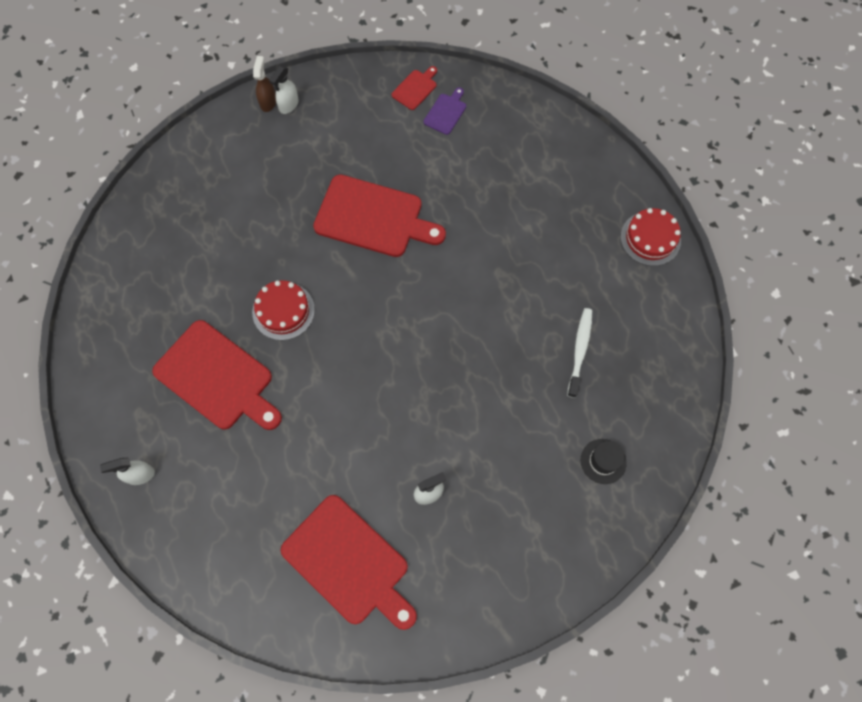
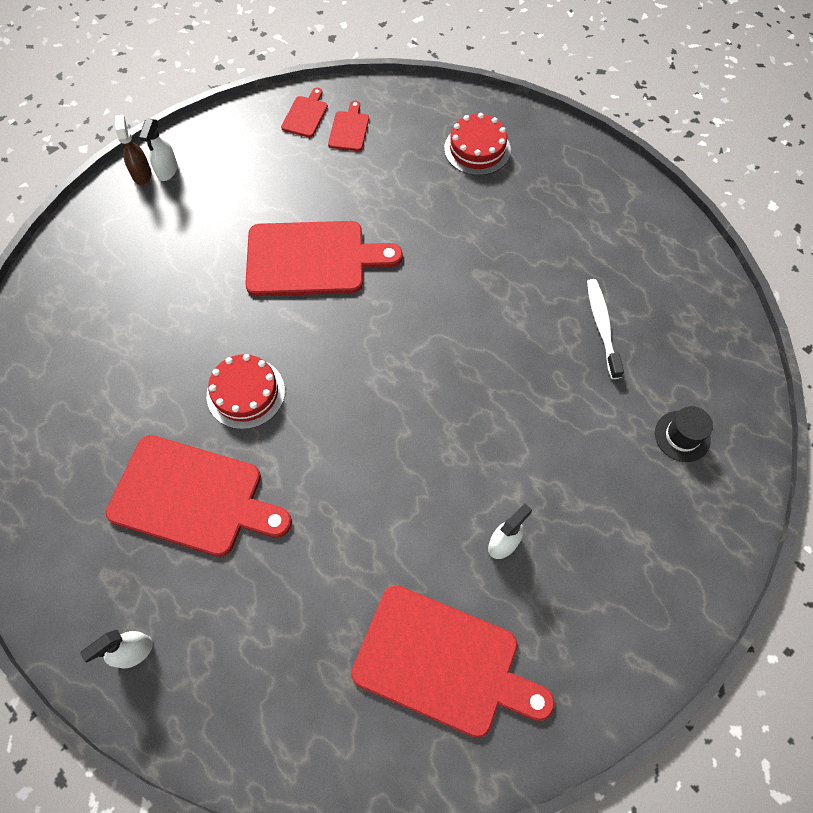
camera: 20 degrees left, 5 degrees down
(446, 112) = (349, 129): purple cutting board -> red cutting board
(650, 238) = (622, 190): red cake -> red cake (477, 149)

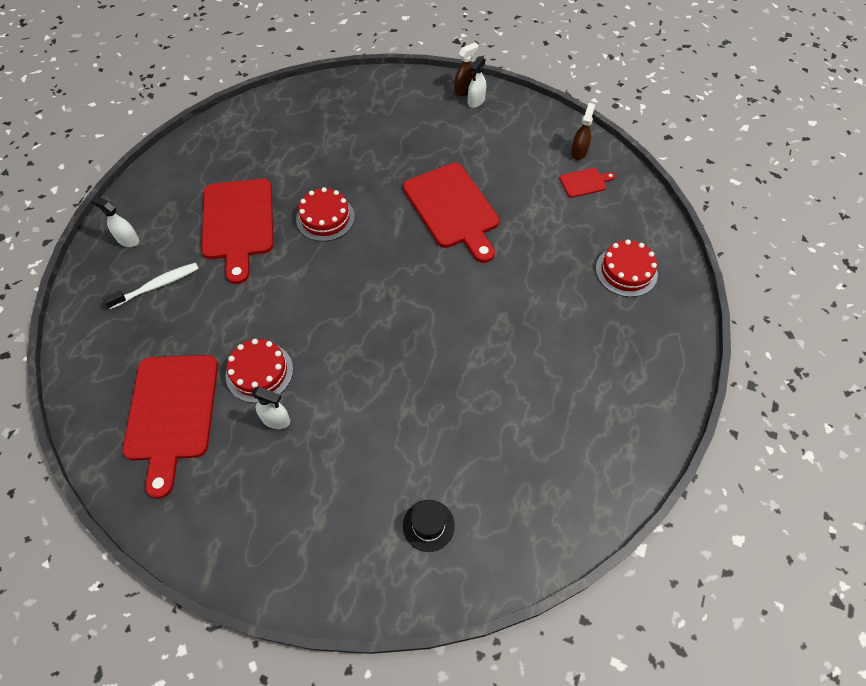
camera: 65 degrees right, 5 degrees down
(167, 170) = (476, 101): white spray bottle -> white spray bottle turned 45 degrees counterclockwise
(305, 115) = (578, 152): red cutting board -> brown spray bottle
(432, 541) = (259, 372): none -> red cake
(602, 326) = (504, 425): white toothbrush -> white toothbrush (157, 286)

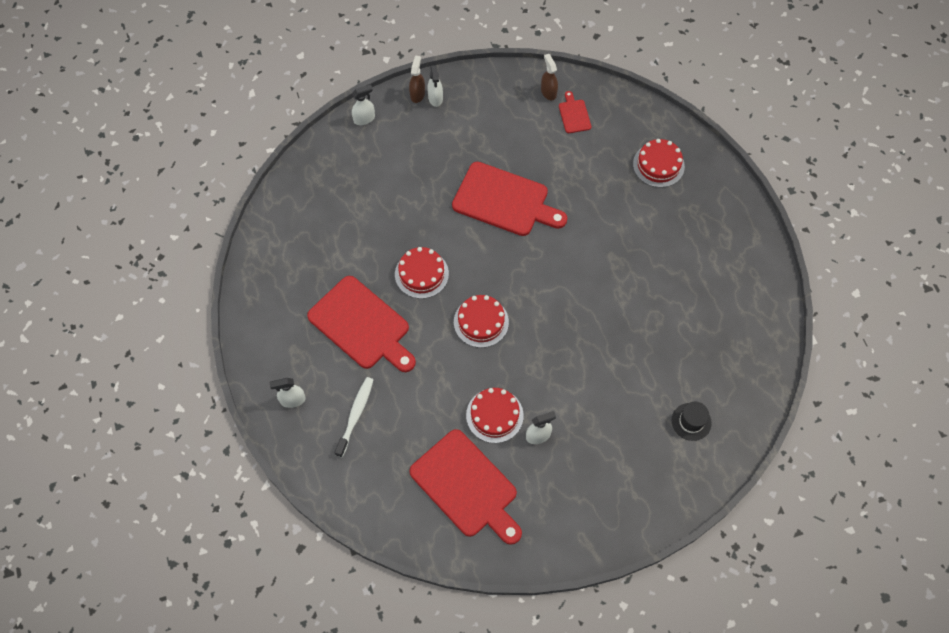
camera: 40 degrees left, 5 degrees up
(331, 288) = (481, 322): none -> red cake
(404, 83) = (364, 119): none -> white spray bottle
(584, 182) = (574, 115): red cutting board -> red cutting board turned 45 degrees counterclockwise

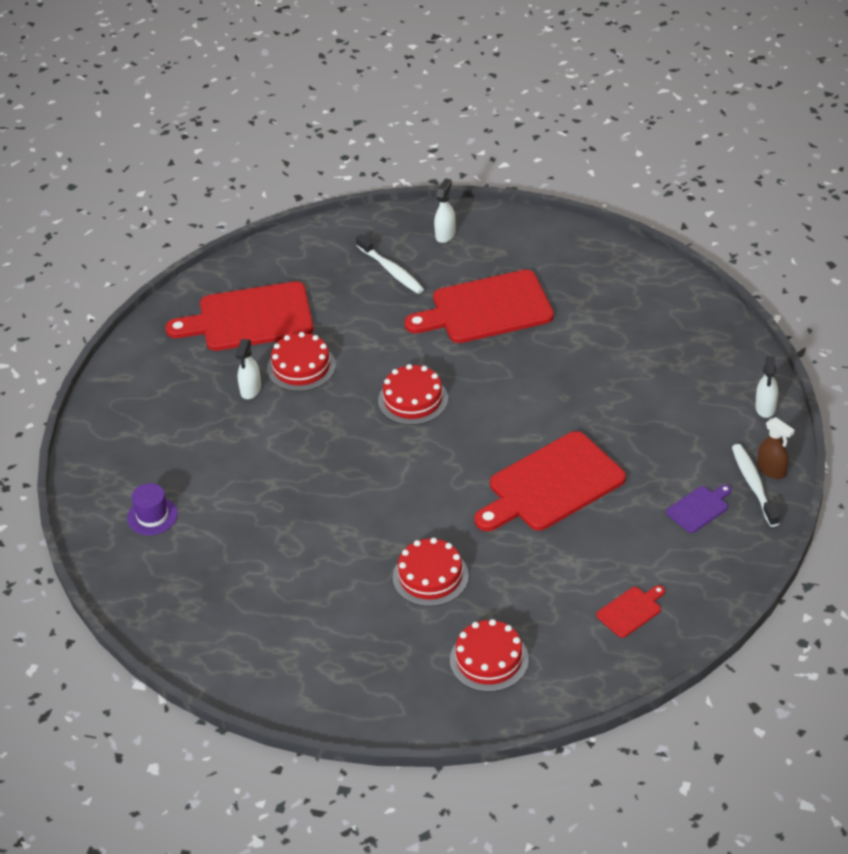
camera: 125 degrees right, 20 degrees down
(421, 274) = (510, 376): red cake -> red cake (430, 576)
(435, 98) = (753, 484): white spray bottle -> white toothbrush
(473, 116) = (699, 508): none -> purple cutting board
(548, 92) = (687, 601): brown spray bottle -> none
(574, 115) = (631, 611): red cutting board -> red cutting board turned 60 degrees counterclockwise
(691, 421) = (152, 516): black hat -> purple hat

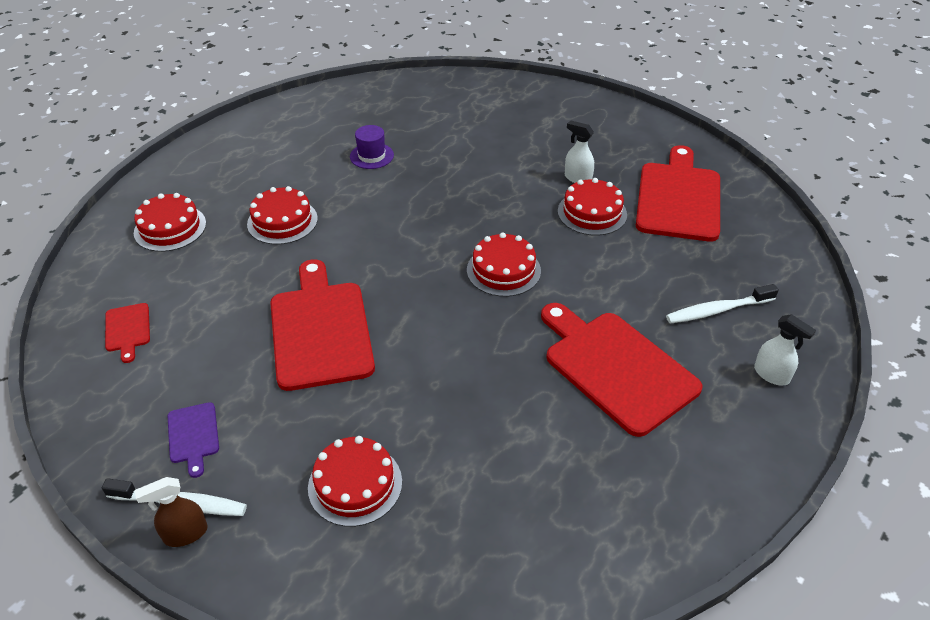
camera: 110 degrees right, 0 degrees up
(152, 516) = (463, 106): purple hat -> purple hat (371, 156)
(486, 309) = (616, 368): red cutting board -> red cutting board turned 45 degrees counterclockwise
(677, 404) = (355, 484): none -> red cake
(765, 408) = (284, 581): white spray bottle -> none

